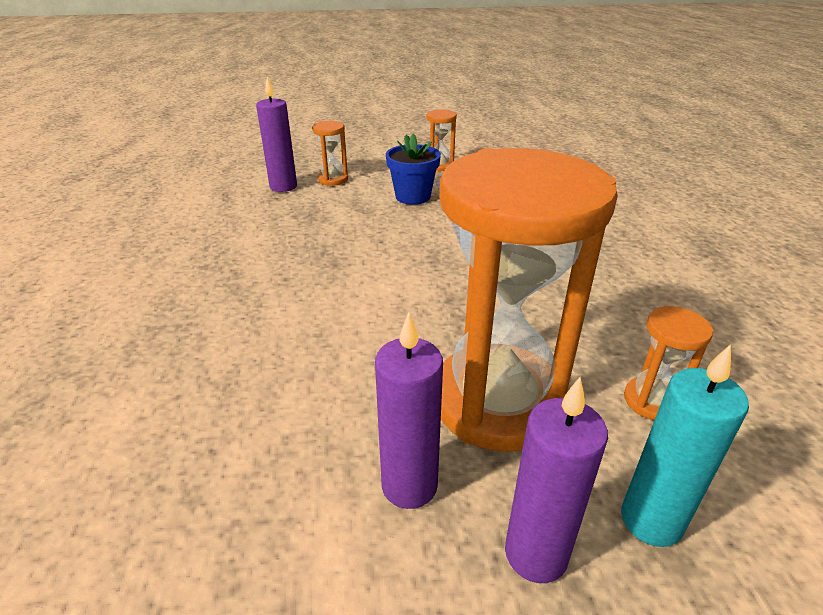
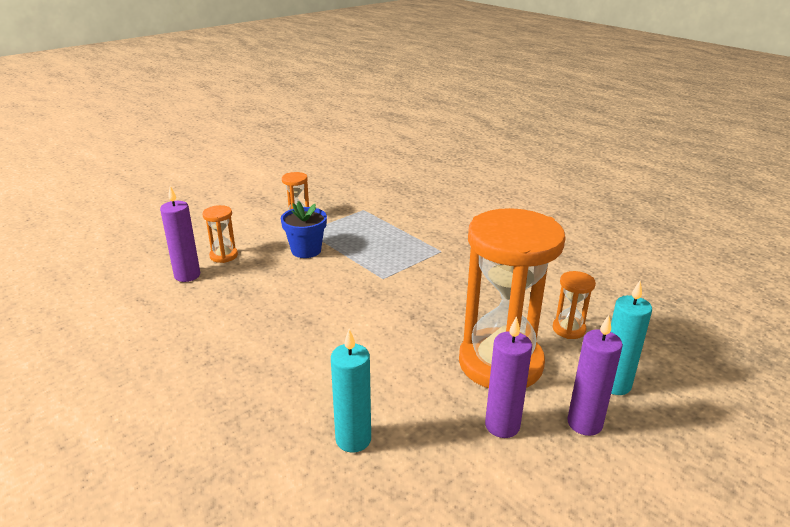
camera: 35 degrees left, 5 degrees down
(227, 404) = (353, 439): none -> turquoise candle

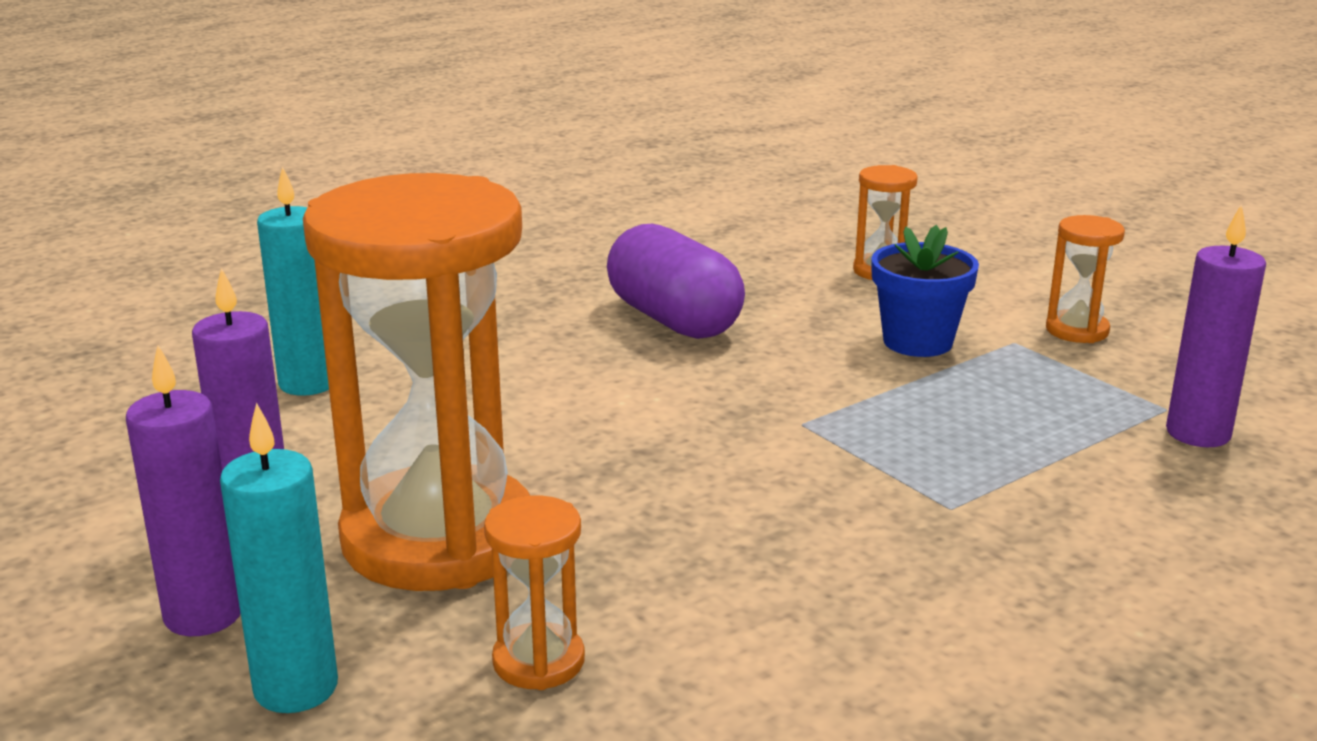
camera: 95 degrees right, 5 degrees down
(187, 275) = (804, 249): purple candle -> purple candle (1198, 433)
(275, 312) = (674, 320): none -> purple capsule

